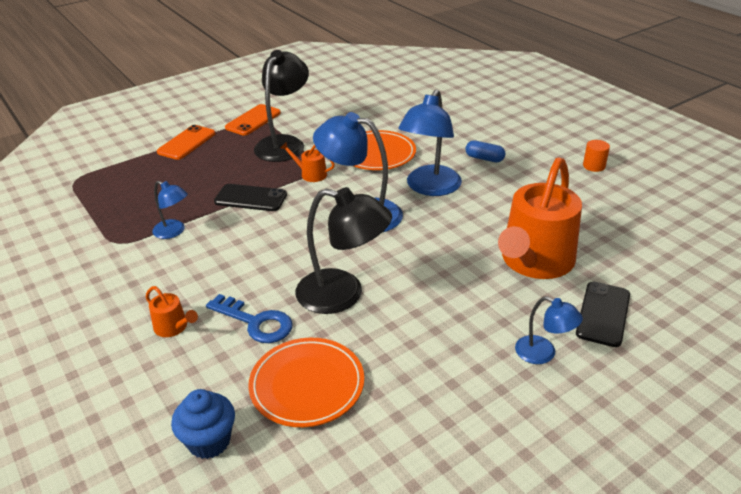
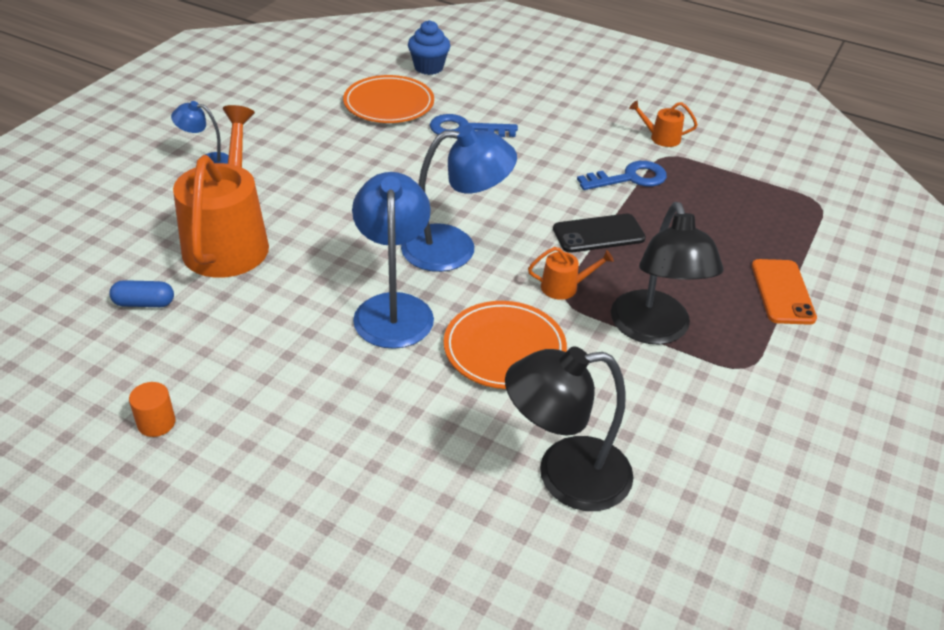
camera: 150 degrees right, 5 degrees up
(173, 327) = (527, 112): orange watering can -> orange watering can (661, 138)
(174, 232) = (629, 178): blue lamp -> blue key
(253, 120) = (753, 365): orange phone -> none
(343, 295) = (409, 164): black lamp -> black lamp (565, 475)
(484, 158) = (338, 388): blue capsule -> blue capsule (144, 303)
(603, 314) = (151, 206): black phone -> none

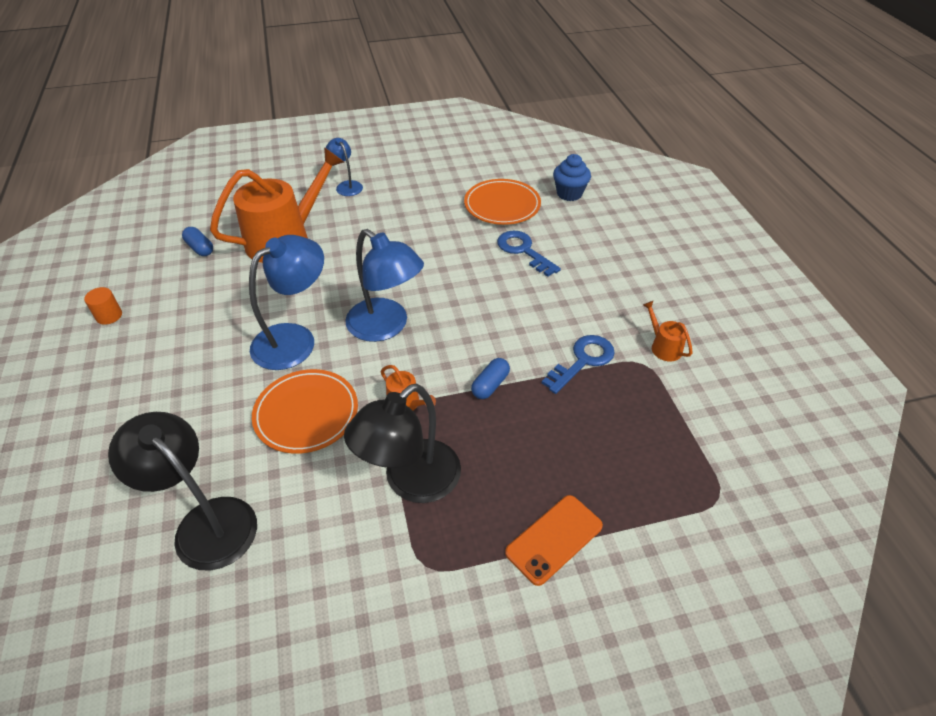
camera: 50 degrees right, 5 degrees up
(598, 234) = (490, 385): black phone -> blue capsule
(629, 178) = (583, 361): blue key -> blue key turned 75 degrees counterclockwise

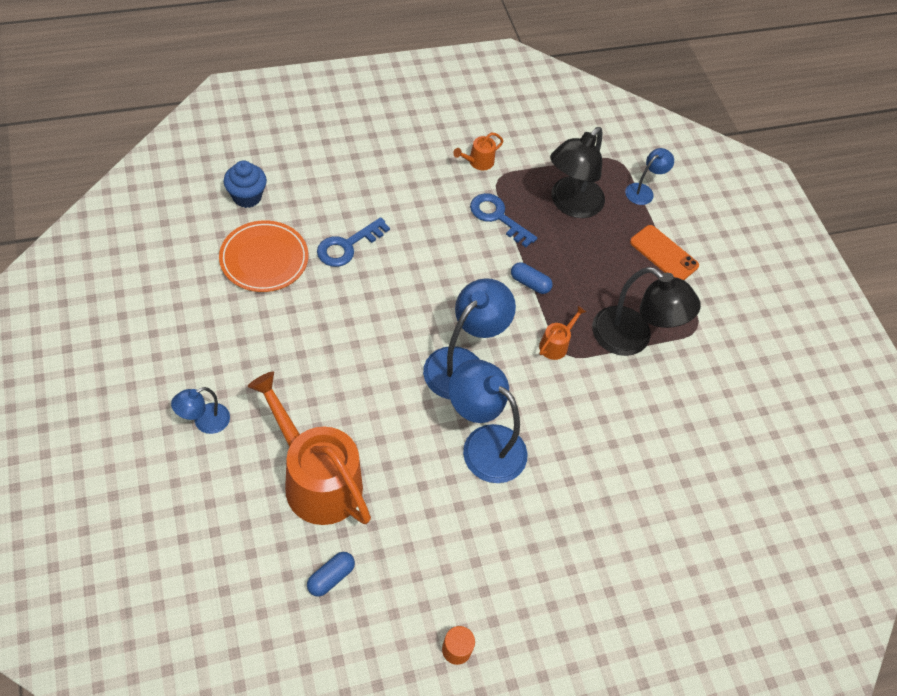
camera: 100 degrees left, 10 degrees up
(205, 522) = (689, 480): black lamp -> black lamp (570, 204)
(306, 414) = (575, 421): orange plate -> none
(669, 526) = (643, 191): none -> blue lamp

